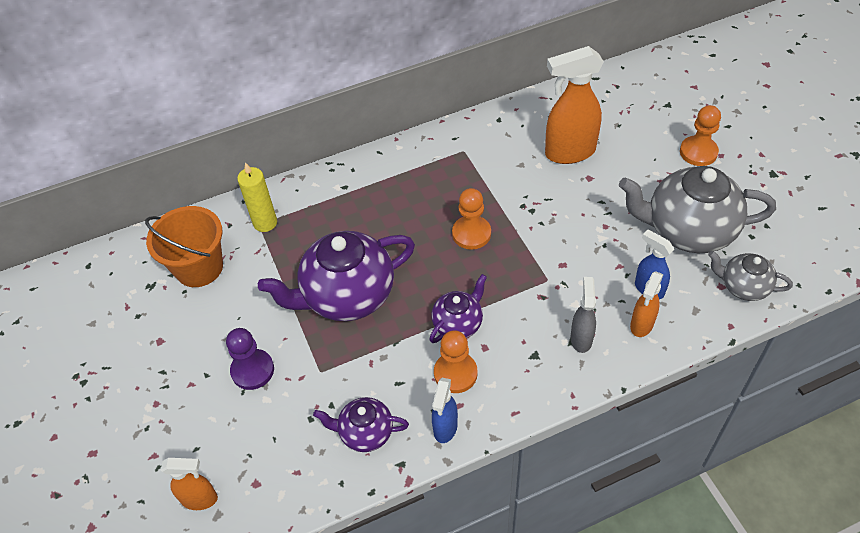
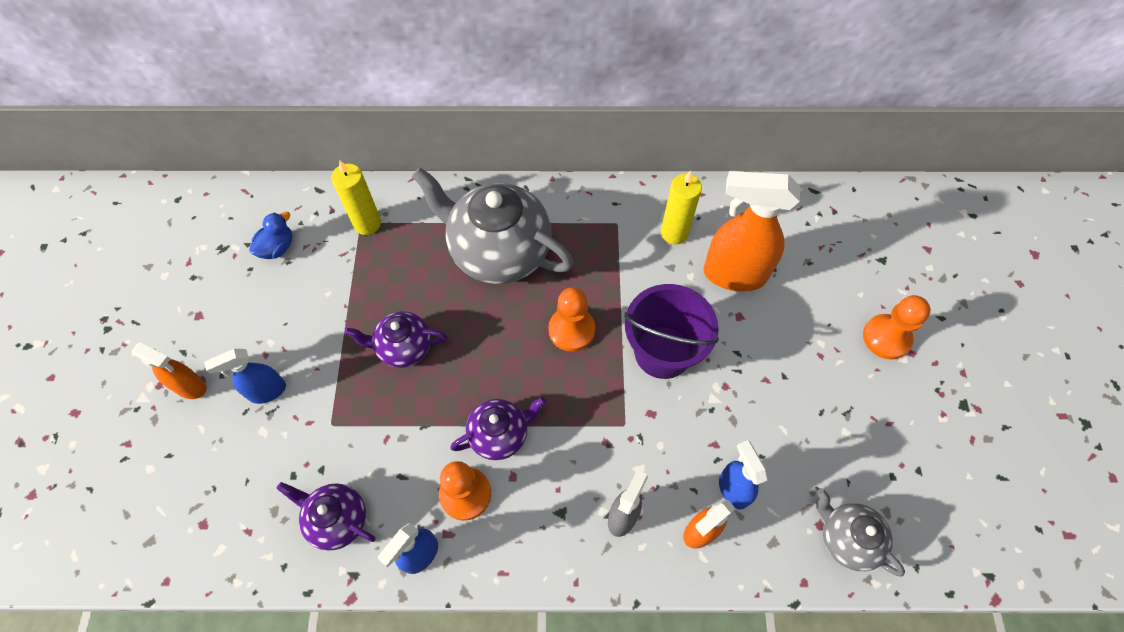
camera: 20 degrees right, 10 degrees up
(199, 267) = (277, 248): orange bucket -> blue duck
(200, 499) = (143, 515): orange spray bottle -> orange spray bottle (191, 387)
(252, 370) = (267, 391): purple pawn -> blue spray bottle
(347, 296) = (403, 347): purple teapot -> purple teapot, size x0.53
(510, 141) = (674, 233): none -> yellow candle
(547, 222) = (662, 352): none -> purple bucket
(688, 230) = (819, 435): grey teapot -> grey teapot (498, 251)

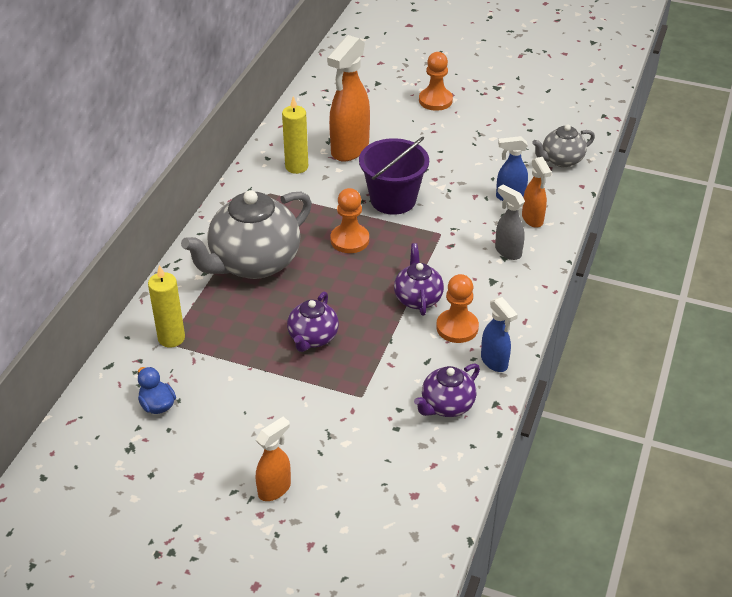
camera: 70 degrees left, 20 degrees down
(267, 391) = (308, 434): blue spray bottle -> none

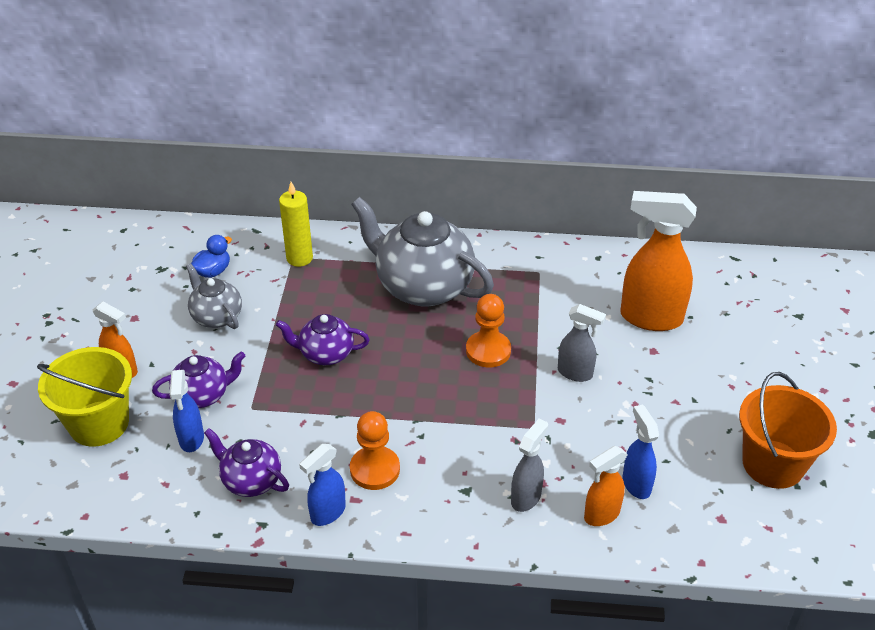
camera: 75 degrees right, 0 degrees up
(296, 167) = (594, 282): yellow candle -> none
(342, 511) = (99, 423): none -> yellow bucket
(386, 442) = (191, 439): none -> blue spray bottle
(393, 200) = (575, 373): purple bucket -> grey spray bottle
(418, 298) = (412, 426): purple teapot -> purple teapot (203, 395)
(435, 100) = (798, 376): orange pawn -> none
(509, 134) = (773, 464): none -> orange bucket
(561, 160) = (746, 531): grey teapot -> grey teapot (216, 316)

